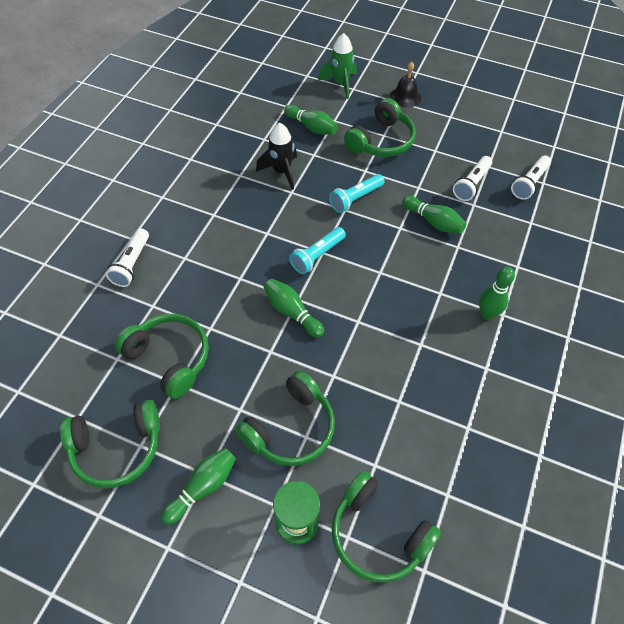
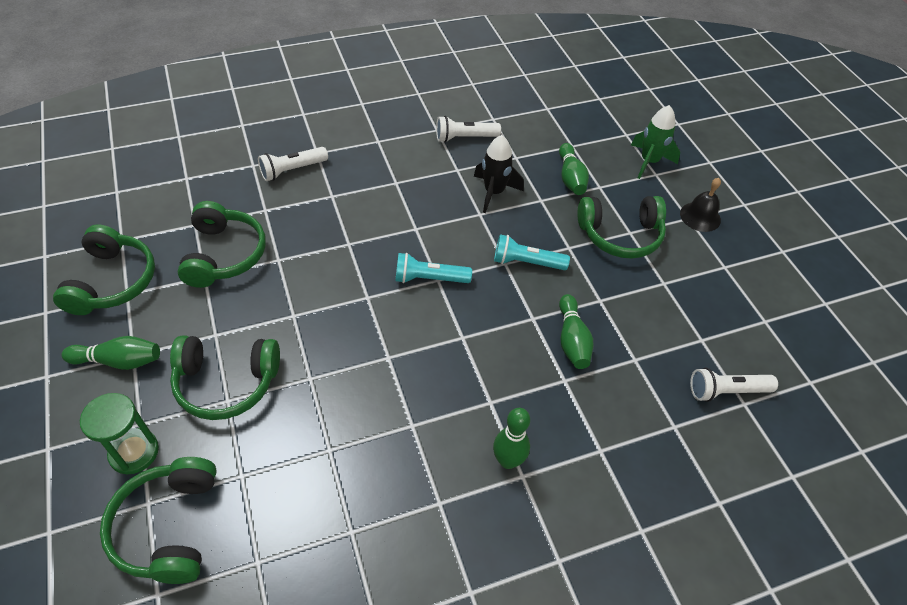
camera: 45 degrees right, 5 degrees down
(117, 448) = (113, 281): green headphones -> green headphones turned 120 degrees counterclockwise
(292, 312) = (349, 302): green bowling pin -> none
(471, 184) = (659, 340): white flashlight -> white flashlight (464, 138)

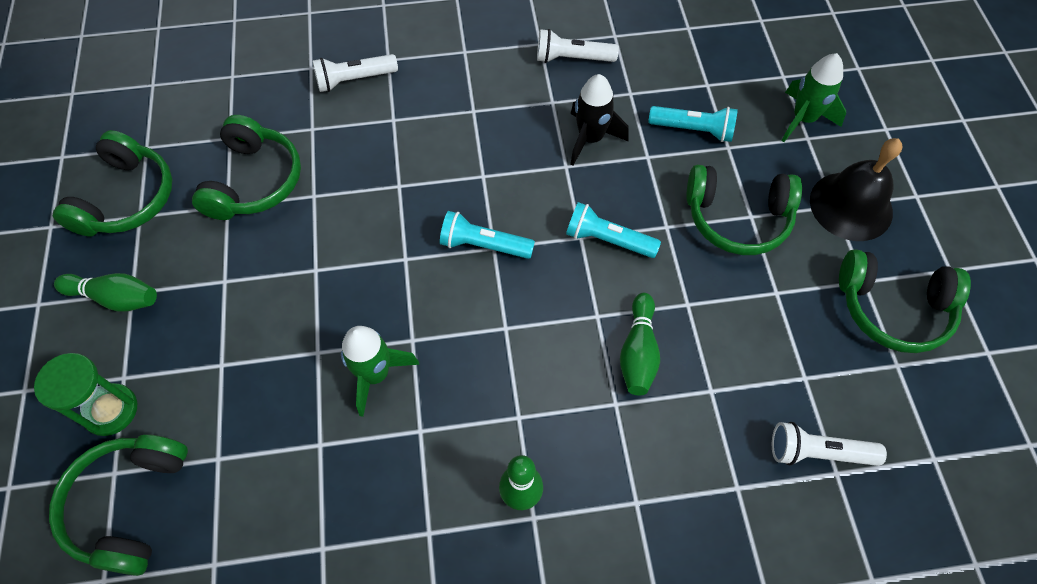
camera: 15 degrees right, 10 degrees up
(226, 383) = (224, 343): green headphones -> green headphones (892, 309)
(364, 388) = (375, 374): none -> green rocket
(570, 178) = (693, 130): green bowling pin -> turquoise flashlight
(700, 216) = (851, 206): black bell -> black bell, size x1.55

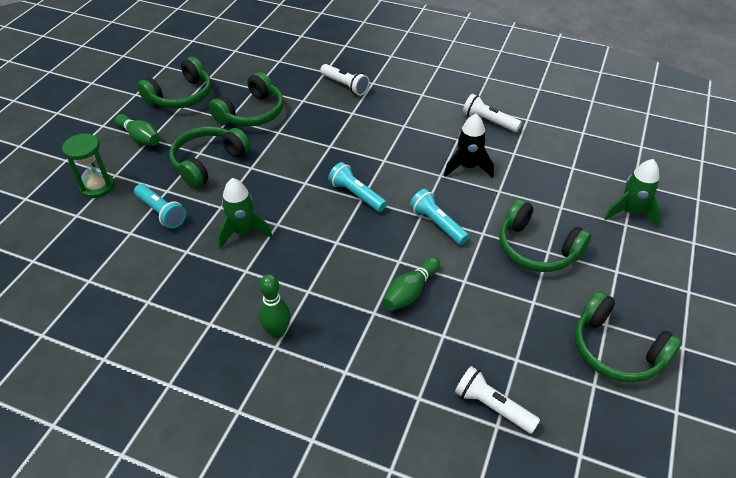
camera: 30 degrees right, 15 degrees down
(129, 505) = (71, 233): green headphones -> green headphones (208, 162)
(354, 80) = (345, 86): white flashlight -> white flashlight turned 150 degrees counterclockwise
(693, 130) = (543, 188): turquoise flashlight -> turquoise flashlight (161, 212)
(851, 206) = (629, 276): black bell -> none

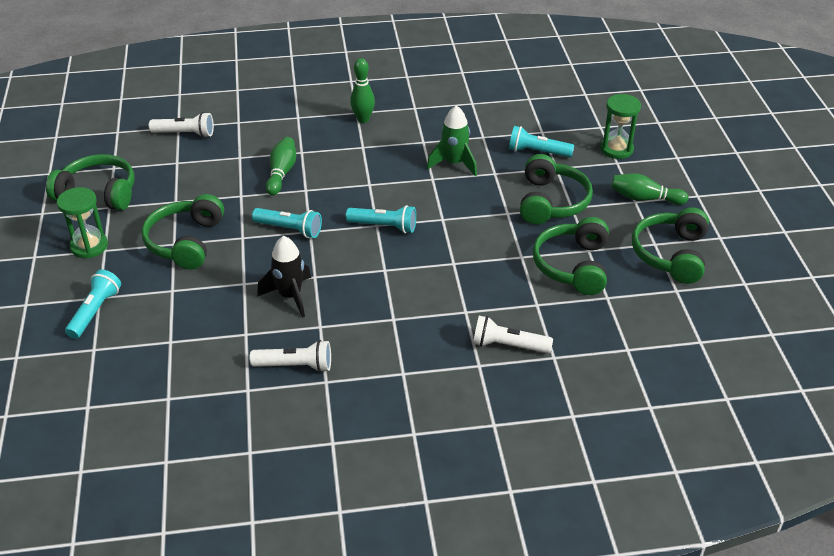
camera: 150 degrees right, 5 degrees down
(536, 249) = (185, 242): green headphones -> green headphones turned 90 degrees counterclockwise
(630, 212) = (95, 311): green rocket -> turquoise flashlight
(631, 281) = (89, 246): none -> green hourglass

